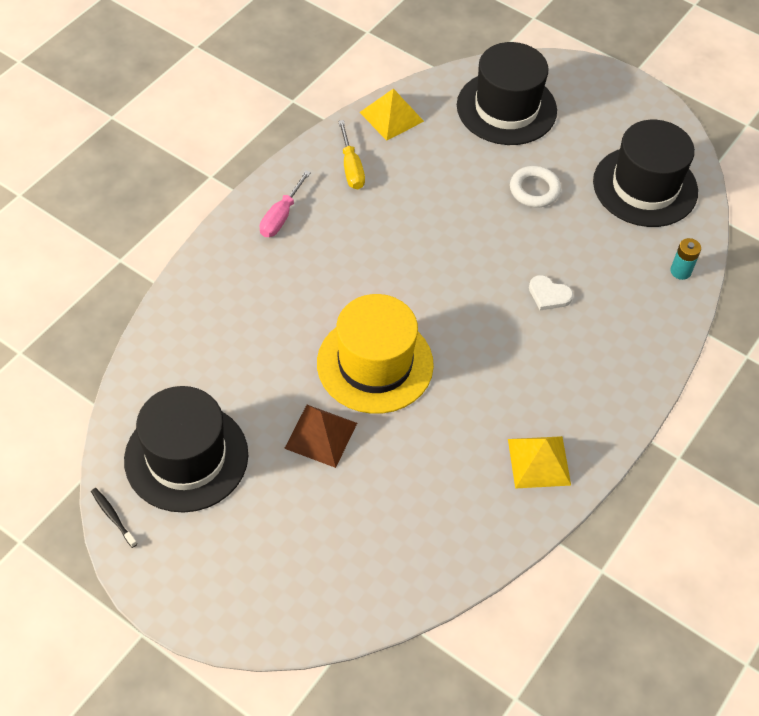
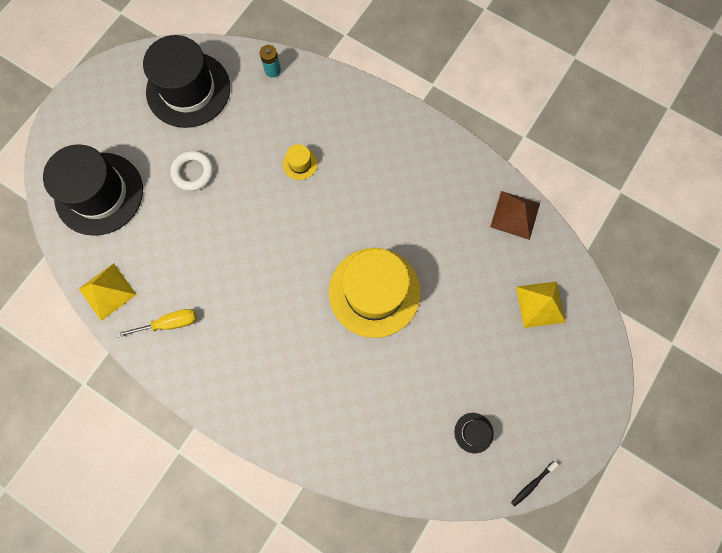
camera: 90 degrees left, 20 degrees up
(186, 457) = (473, 432): black hat -> black hat, size x0.40
(281, 217) = (227, 381): pink screwdriver -> none
(320, 435) = (443, 329): brown pyramid -> brown pyramid (515, 215)
(539, 461) = (448, 173): yellow pyramid -> yellow pyramid (540, 304)
(549, 295) = (300, 163): white heart -> yellow hat

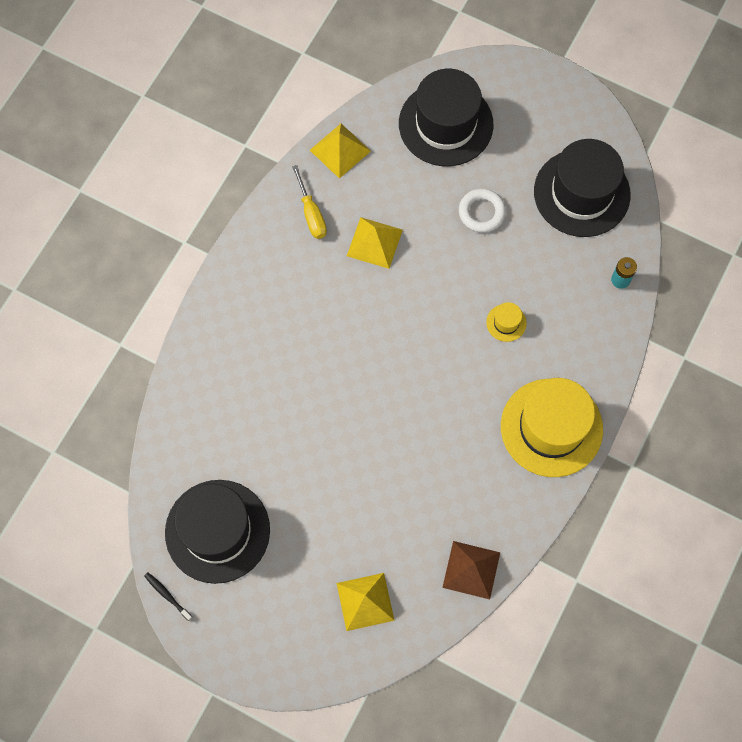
camera: 85 degrees right, 5 degrees down
(207, 267) = (374, 242): none -> yellow pyramid
(374, 292) = (363, 416): yellow hat -> yellow hat (551, 427)
(473, 432) = (217, 531): black hat -> black hat, size x2.48

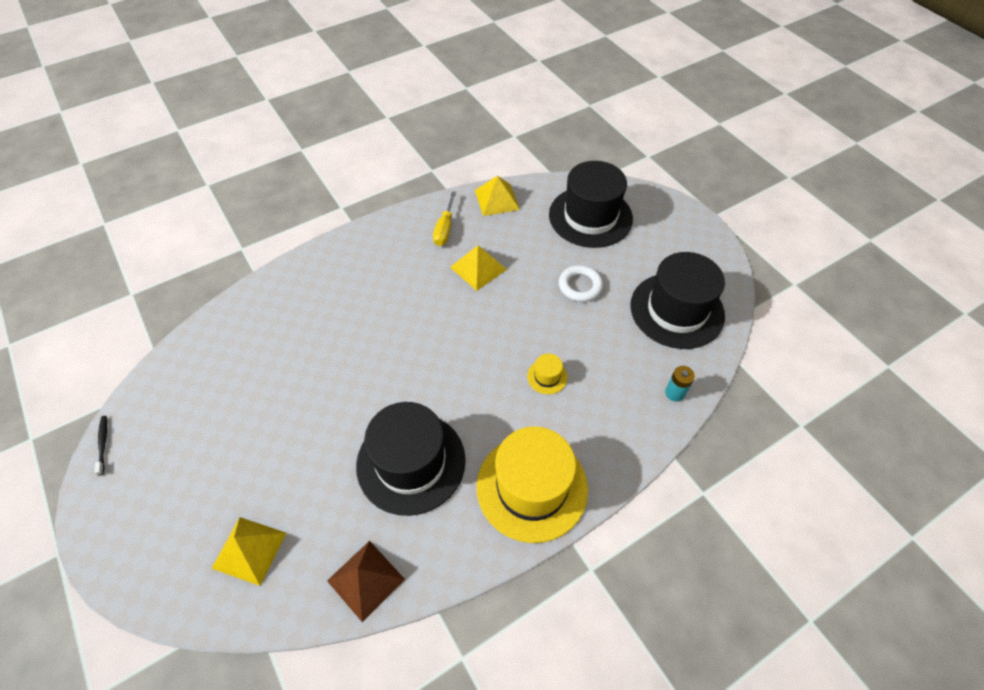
camera: 30 degrees right, 15 degrees down
(217, 531) = (186, 415): black hat -> black hat (411, 462)

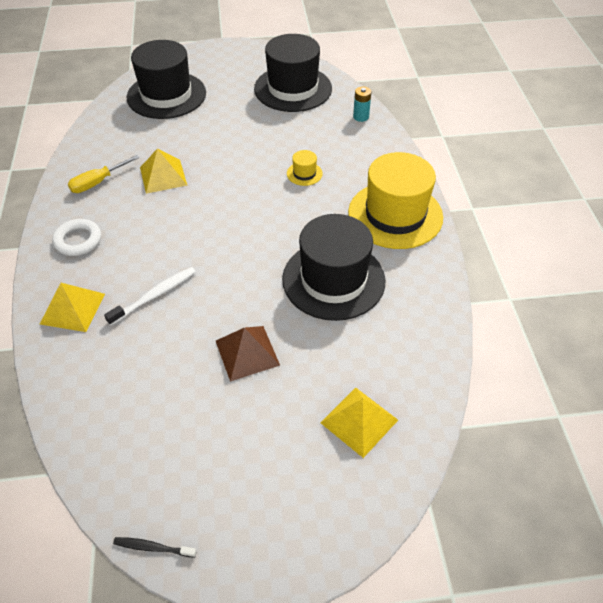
camera: 65 degrees left, 5 degrees down
(335, 331) = (155, 295): none -> white toothbrush
(365, 580) = (426, 340): brown pyramid -> brown pyramid (247, 353)
(444, 229) = (97, 183): yellow screwdriver -> yellow screwdriver turned 105 degrees clockwise
(497, 199) = (94, 139): yellow pyramid -> yellow pyramid (72, 308)
(580, 286) = (232, 126): white ring -> white ring (78, 240)

